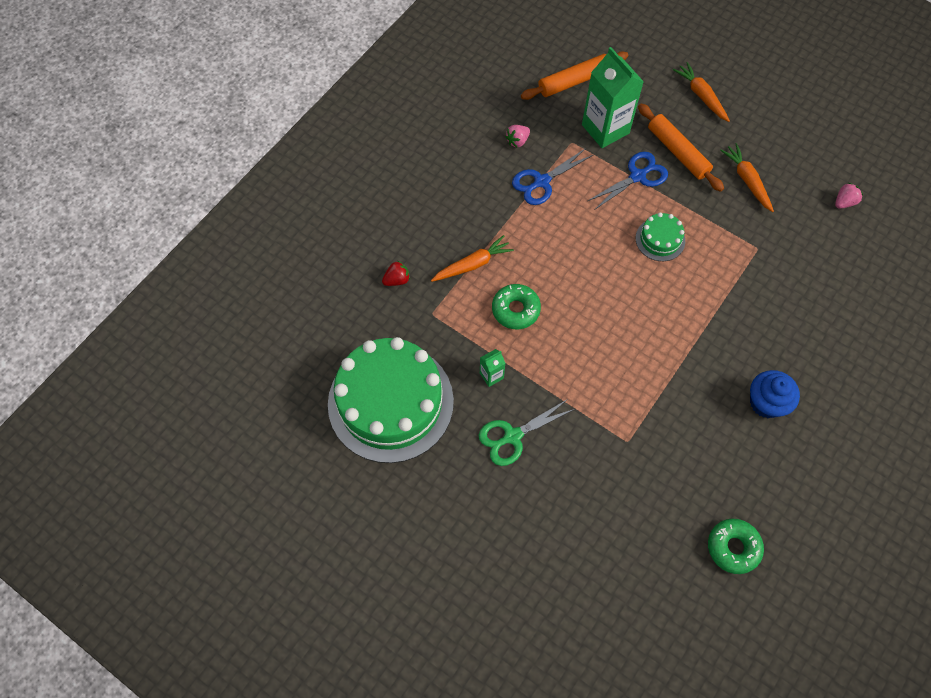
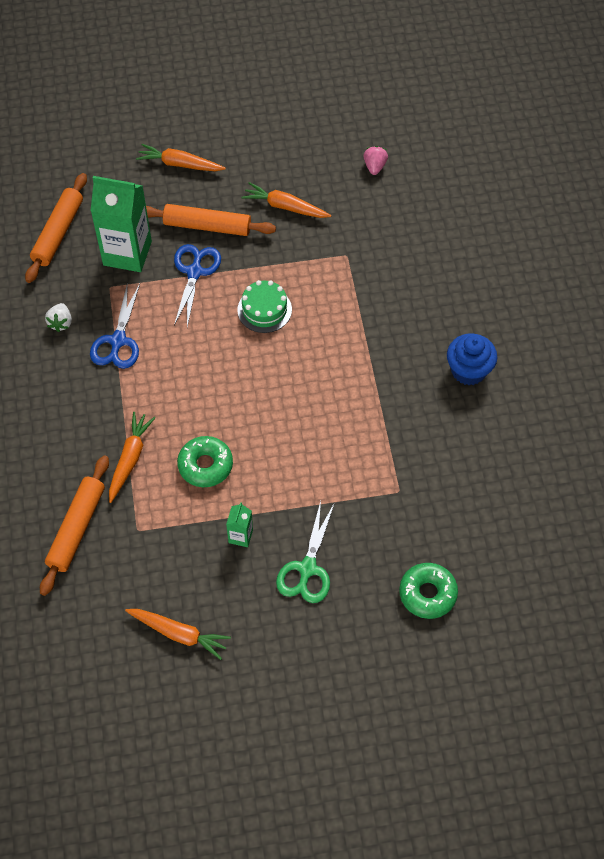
camera: 45 degrees left, 5 degrees down
(390, 402) = (179, 634): green cake -> orange carrot
(397, 280) = (76, 528): red strawberry -> orange rolling pin
(517, 141) = (61, 323): pink strawberry -> white strawberry
(733, 547) = (551, 500): green donut -> green donut (427, 594)

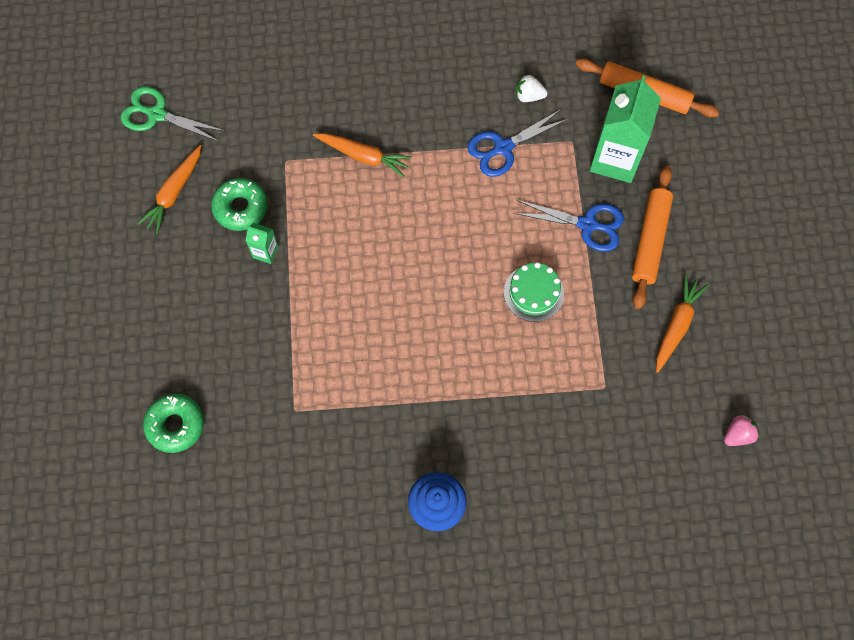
camera: 95 degrees right, 10 degrees up
(76, 528) = (294, 109): orange rolling pin -> none
(118, 341) = (503, 148): blue scissors -> blue scissors turned 45 degrees counterclockwise
(180, 164) = (740, 216): orange carrot -> none
(205, 465) = (348, 224): green donut -> green donut (240, 208)
(307, 569) = (221, 311): green scissors -> green scissors (157, 114)
(374, 166) = (738, 434): pink strawberry -> pink strawberry turned 45 degrees counterclockwise

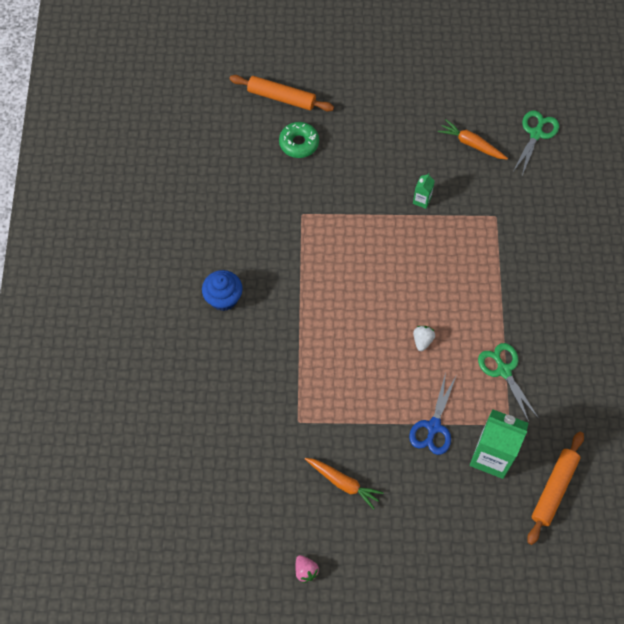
camera: 95 degrees right, 5 degrees down
(240, 208) = (458, 185): green donut -> none
(363, 156) = (498, 269): orange carrot -> none
(503, 148) = (504, 370): blue scissors -> green scissors
(529, 96) = (551, 395): white strawberry -> white strawberry (422, 340)
(533, 293) = (378, 379): green cake -> none
(650, 240) = (417, 474): orange rolling pin -> orange rolling pin (281, 98)
(738, 434) = (251, 515): pink strawberry -> pink strawberry (305, 571)

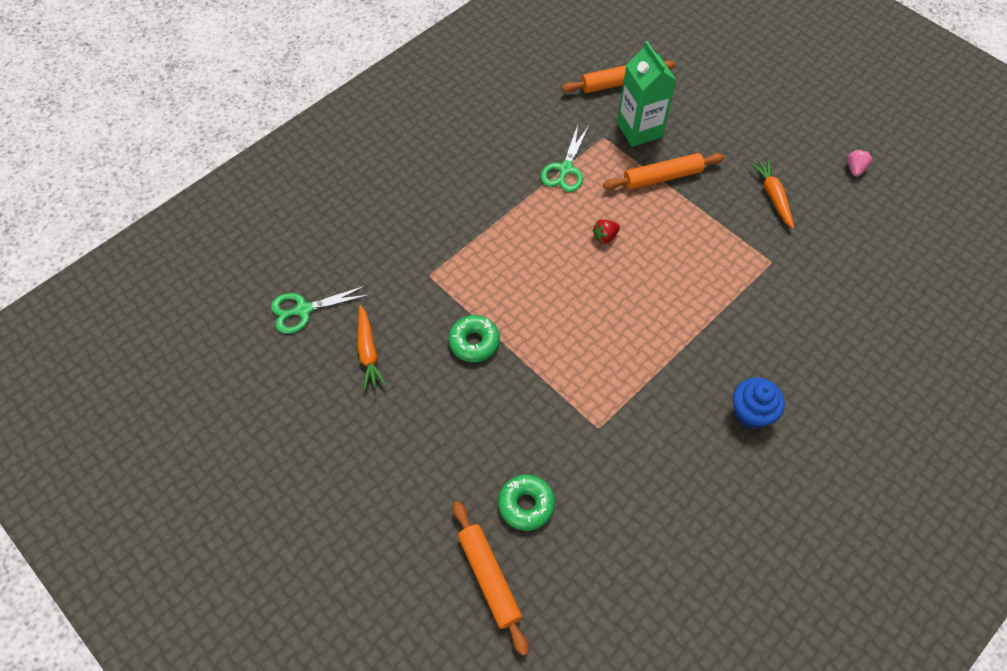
camera: 135 degrees left, 5 degrees down
(422, 200) = (474, 342): green carton -> green donut
(422, 340) = (605, 237): white strawberry -> red strawberry
(433, 427) = (662, 177): blue scissors -> orange rolling pin

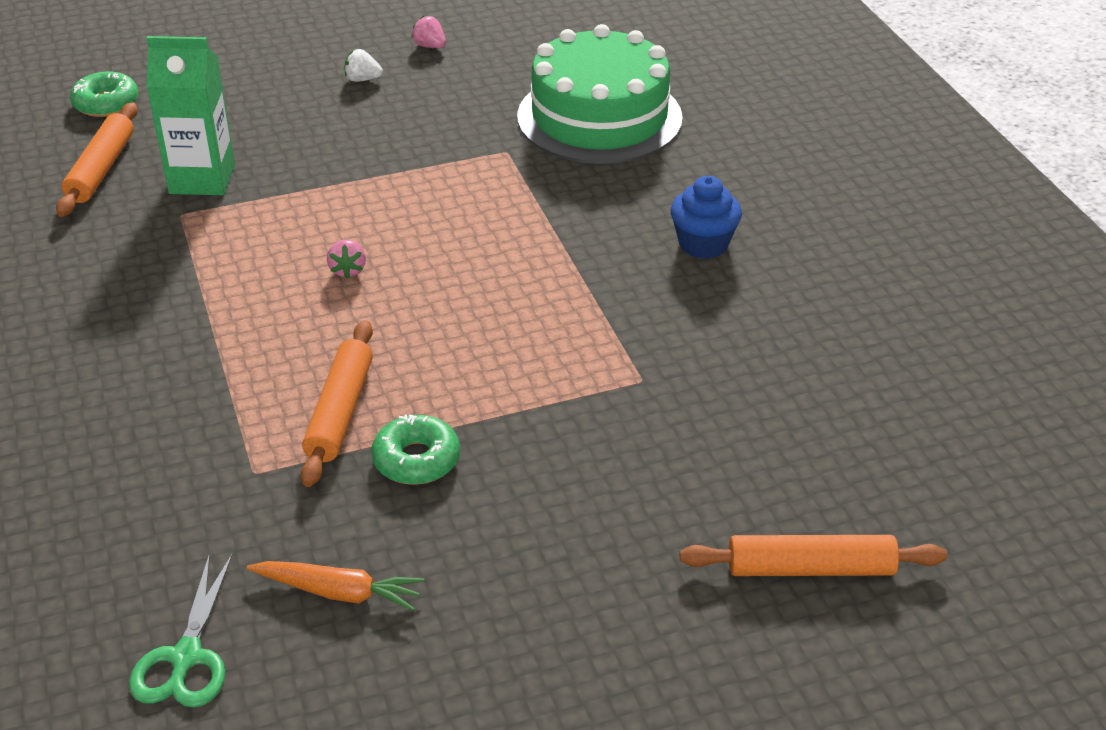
camera: 65 degrees left, 20 degrees down
(526, 505) = (717, 491): green donut -> green donut (106, 103)
(565, 169) = (198, 267): green scissors -> none
(605, 237) = (348, 270): red strawberry -> pink strawberry
(662, 177) = (300, 188): orange rolling pin -> orange rolling pin (340, 412)
(773, 196) = (414, 115): orange carrot -> none
(790, 153) = (362, 79): none -> white strawberry
(848, 297) = (599, 117): none -> green cake

